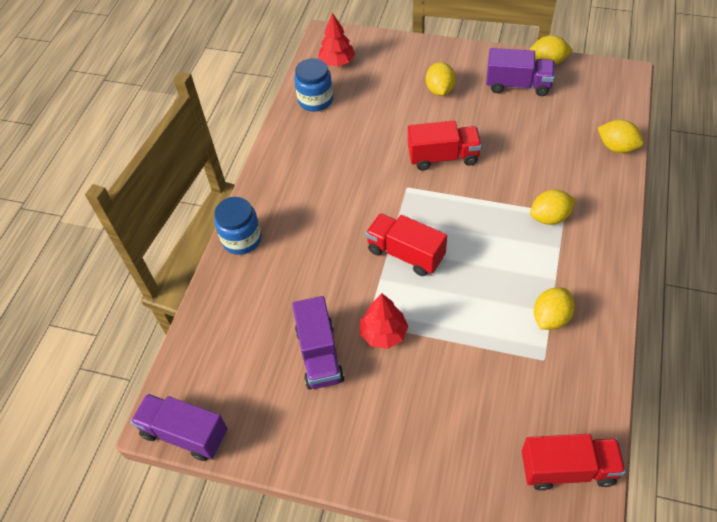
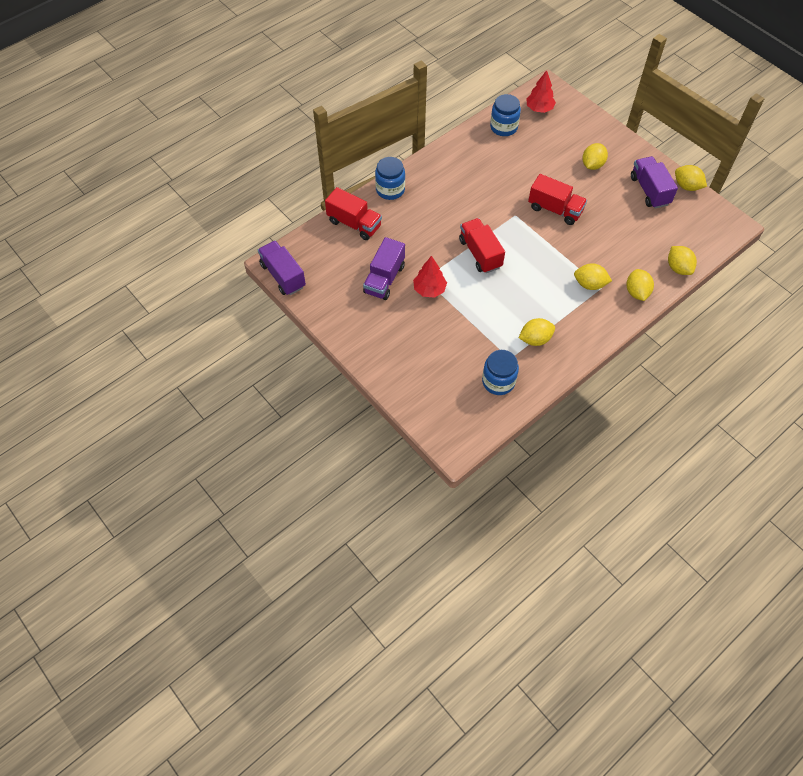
camera: 30 degrees right, 5 degrees up
(518, 85) = (649, 190): purple truck -> purple truck turned 150 degrees counterclockwise
(557, 399) = (498, 381): none -> blue jar
(567, 469) = (471, 417): red truck -> red truck (354, 224)
(602, 197) = (636, 292): none -> yellow lemon

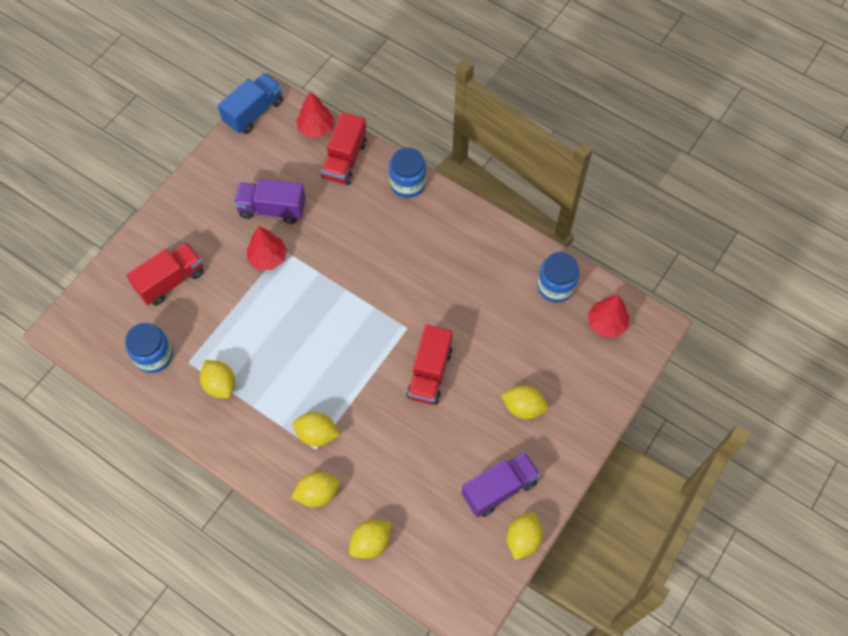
camera: 75 degrees right, 5 degrees up
(283, 276) = (254, 112): purple truck -> blue truck
(316, 236) = (316, 128): none -> red tree
(480, 253) = (334, 300): red truck -> red truck (171, 281)
(589, 284) = (317, 434): yellow lemon -> yellow lemon turned 75 degrees counterclockwise

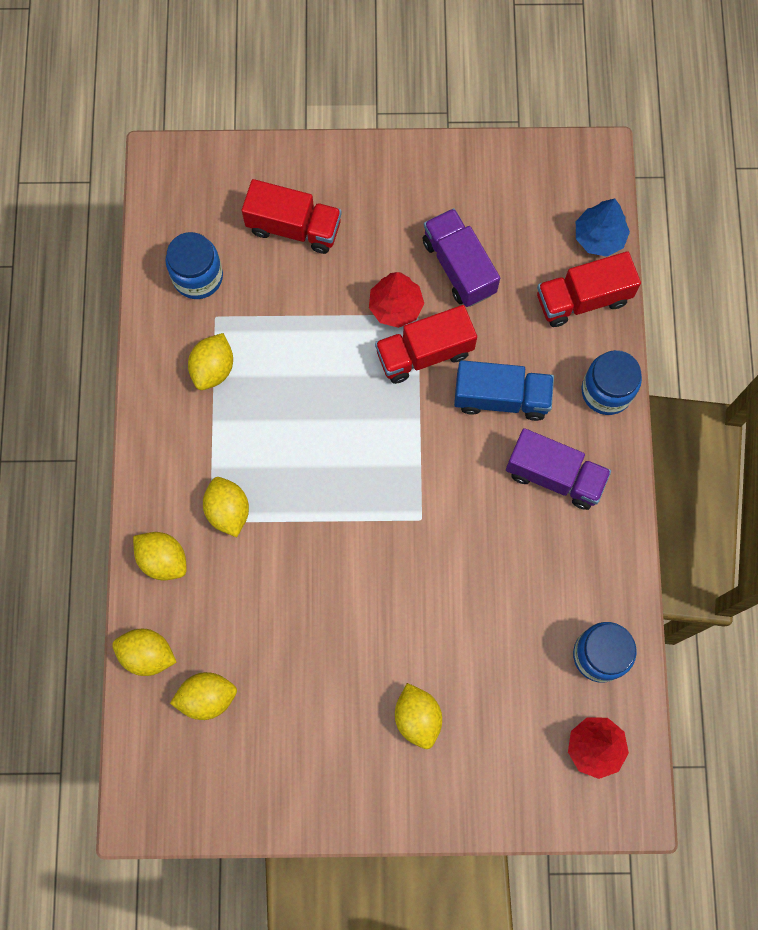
camera: 55 degrees right, 10 degrees up
(254, 112) = (566, 154): blue truck -> blue truck (501, 397)
(316, 128) = (599, 237): red tree -> blue tree
(429, 373) = (384, 583): red truck -> red truck (424, 353)
(499, 489) = (301, 754): purple truck -> purple truck (554, 476)
(523, 539) = (261, 820): yellow lemon -> yellow lemon (207, 697)

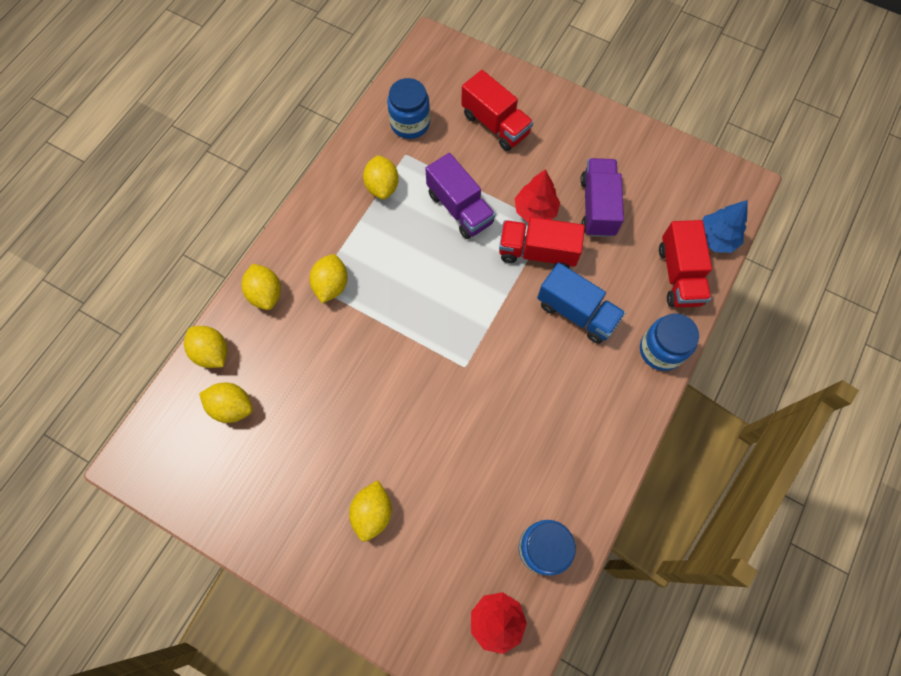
camera: 30 degrees right, 5 degrees down
(213, 368) = (382, 186): yellow lemon -> yellow lemon turned 60 degrees counterclockwise
(554, 476) = (585, 390): purple truck -> purple truck (459, 208)
(582, 299) = (679, 275): red truck -> red truck turned 105 degrees counterclockwise

